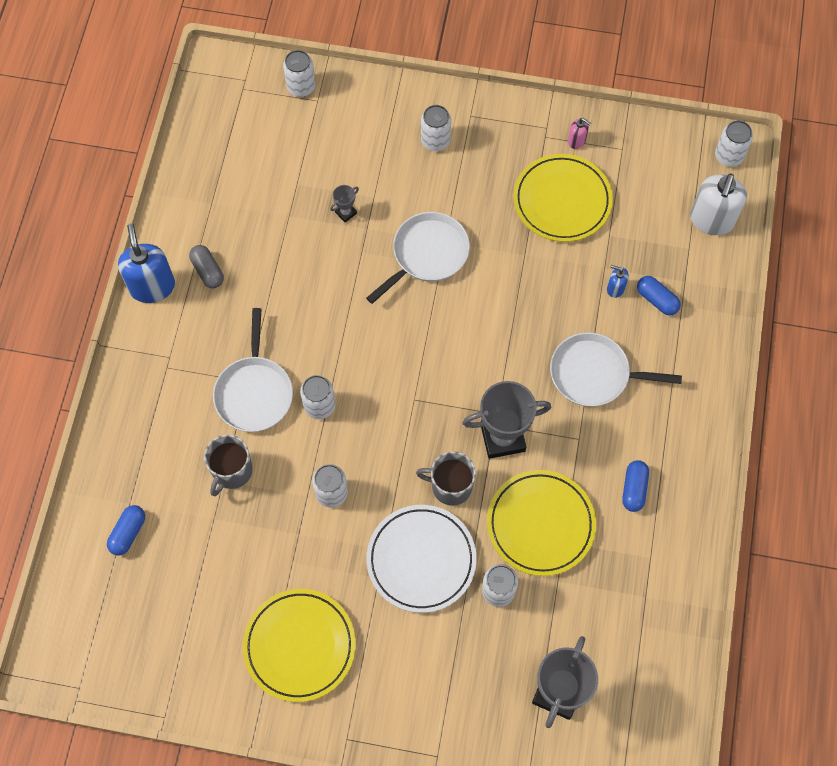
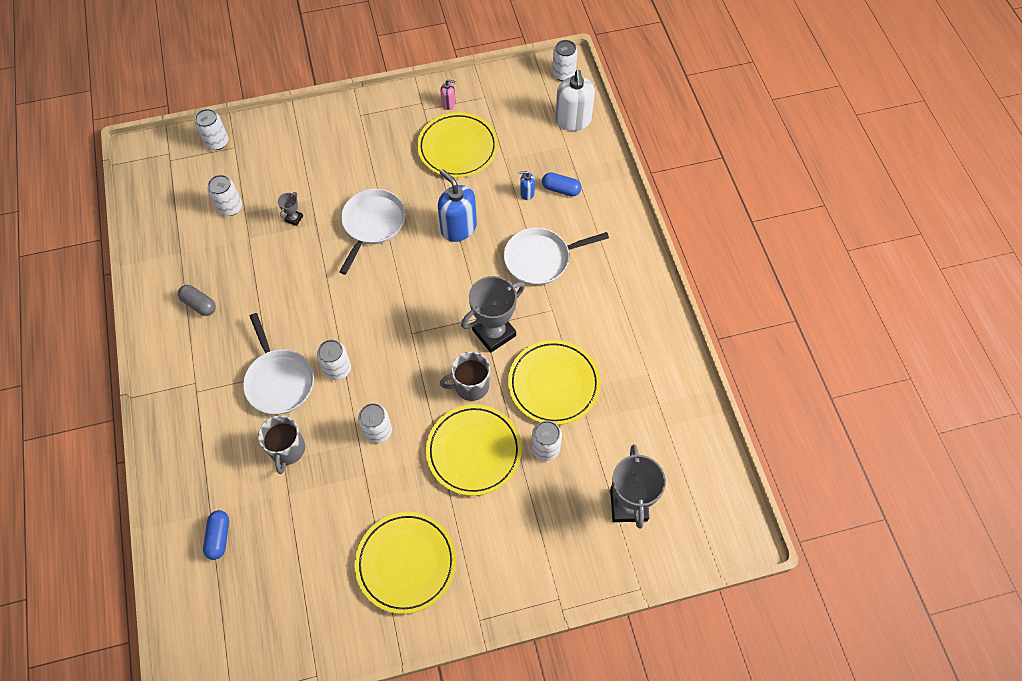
camera: 25 degrees left, 5 degrees down
(152, 286) = (157, 334): blue soap dispenser -> blue soap dispenser (458, 228)
(421, 560) = (474, 451): white plate -> yellow plate
(435, 141) = (341, 142): white can -> white can (230, 207)
(634, 489) = (611, 328): blue capsule -> none

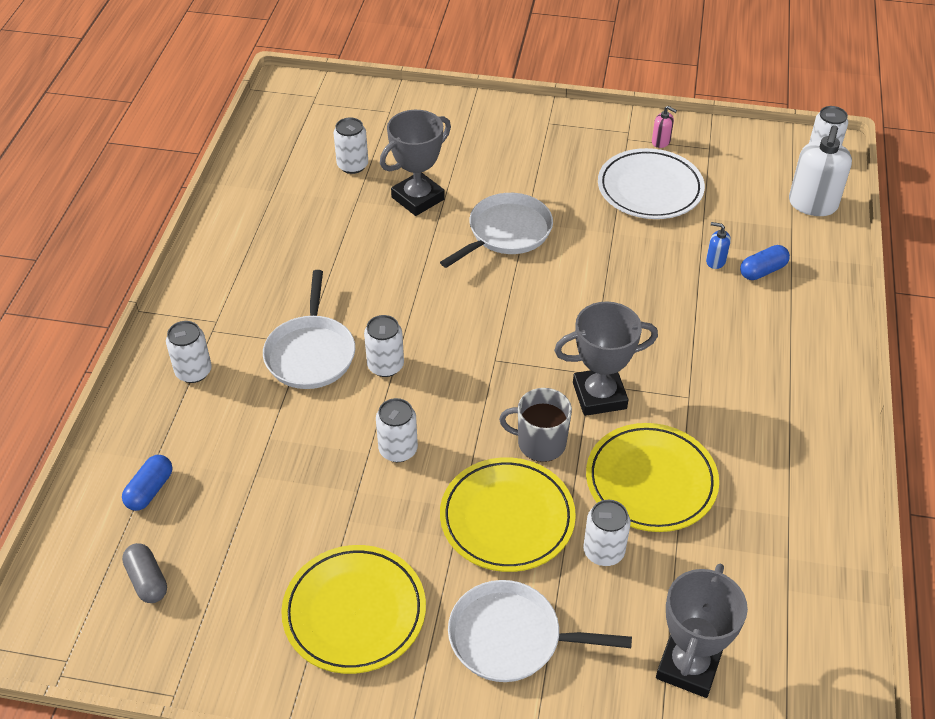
camera: 25 degrees right, 15 degrees down
(199, 304) = (265, 246): grey capsule -> grey capsule (147, 580)
(217, 142) = (373, 101): white can -> white can (193, 371)
(287, 450) = (280, 428): grey mug -> none
(294, 218) = (418, 198): grey trophy -> grey trophy, size x2.24
(457, 148) = (650, 189): yellow plate -> white plate
(458, 228) = (610, 269): blue soap dispenser -> none
(540, 259) = (699, 336): white pan -> white pan (510, 638)
(561, 189) = (762, 271): blue capsule -> blue capsule turned 75 degrees counterclockwise

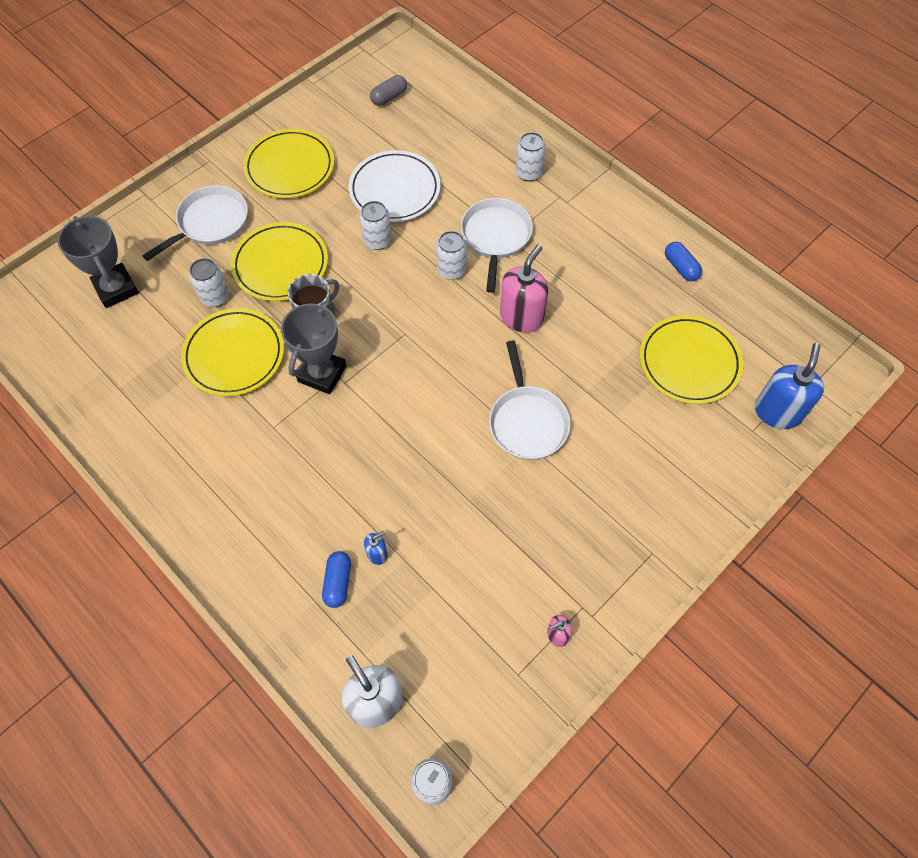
camera: 125 degrees right, 15 degrees up
(147, 580) = (389, 97): grey capsule -> grey capsule turned 45 degrees counterclockwise
(150, 490) = (449, 119): blue capsule -> blue capsule (680, 267)
(311, 353) = (495, 237): white pan -> white pan turned 60 degrees clockwise
(352, 165) = (689, 362): white can -> yellow plate
(359, 105) = (777, 412): none -> blue soap dispenser
(398, 286) = (521, 317): none -> pink soap dispenser
(418, 198) = (614, 385): grey trophy -> none
(650, 189) = (500, 572): white plate -> white plate (395, 190)

